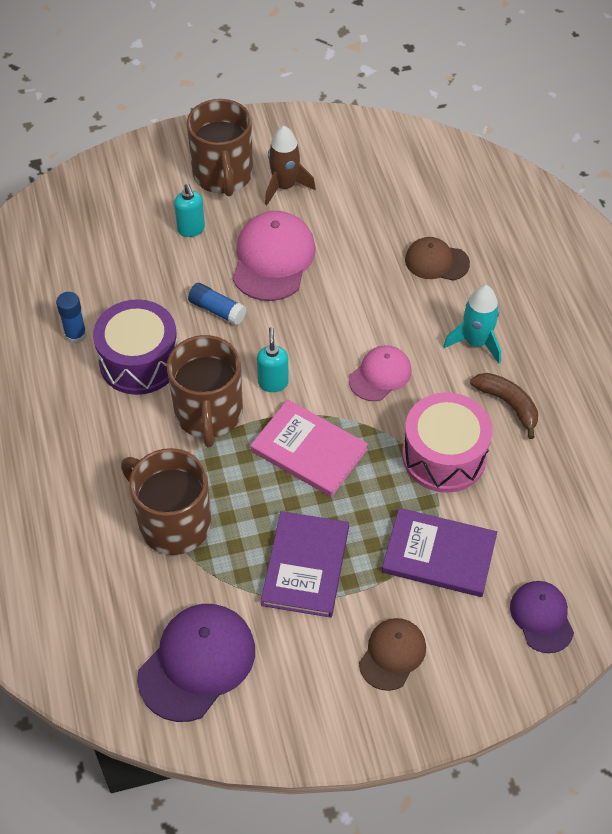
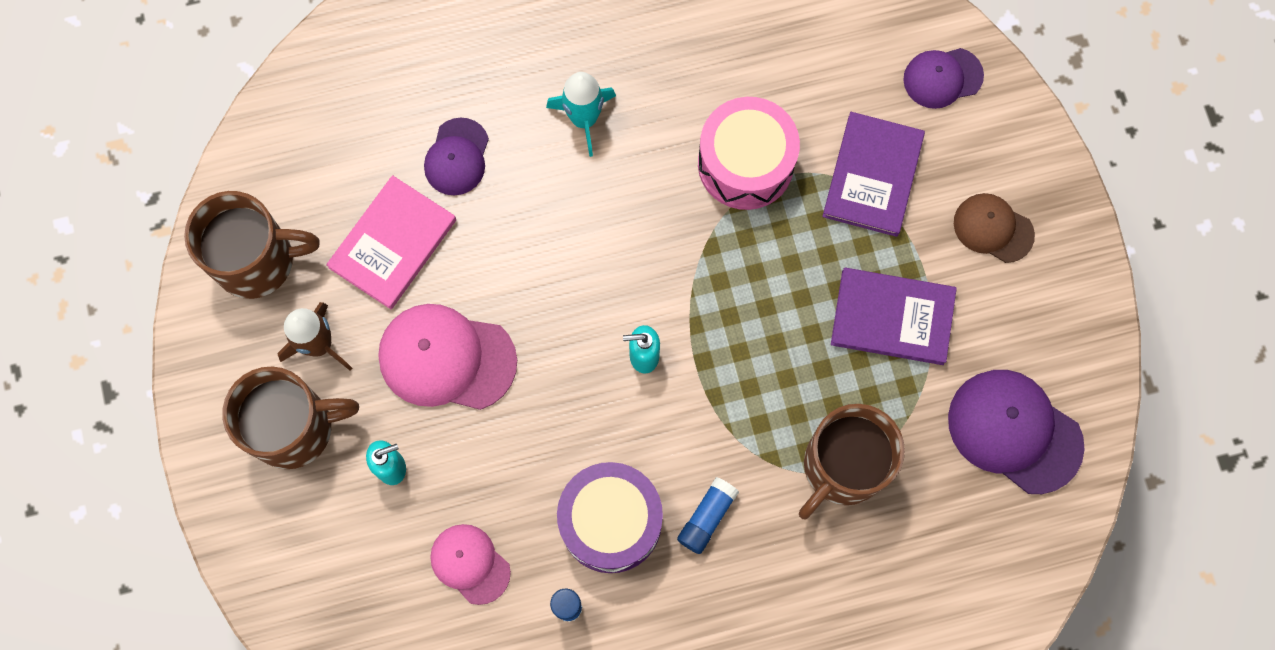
camera: 90 degrees left, 20 degrees up
(208, 414) = (690, 432): brown mug -> brown mug (257, 260)
(217, 310) = (530, 427): blue glue stick -> blue glue stick (707, 517)
(309, 450) = (740, 313): pink book -> pink book (393, 244)
(380, 375) = (632, 230): pink cap -> pink cap (470, 564)
(436, 261) = (457, 157): brown cap -> purple cap
(508, 404) = (674, 89): brown banana -> none

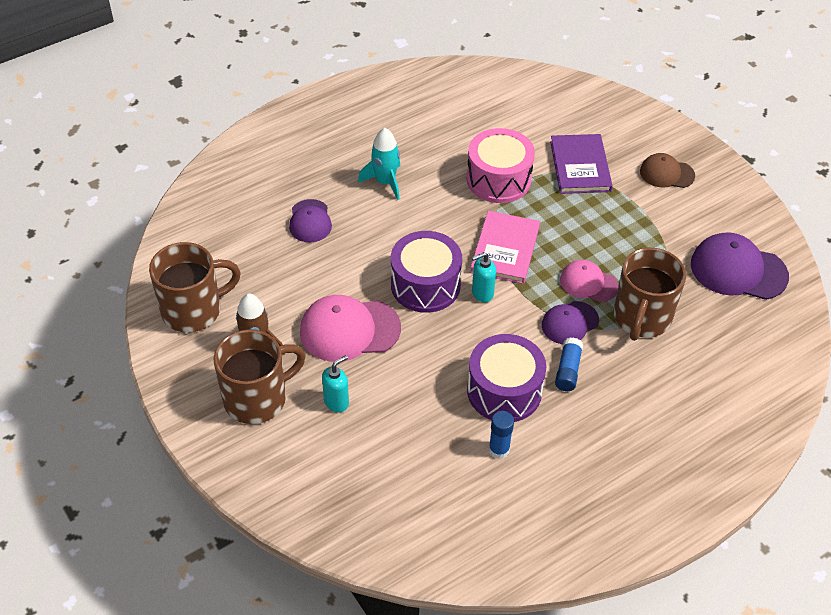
camera: 20 degrees left, 25 degrees down
(393, 244) = (285, 277): pink book -> pink book (505, 249)
(470, 564) = (417, 443): pink cap -> pink cap (588, 283)
(573, 317) = (425, 285): none -> purple drum
(892, 317) = (630, 232): purple book -> none
(942, 78) = (596, 111): purple cap -> purple cap (570, 323)

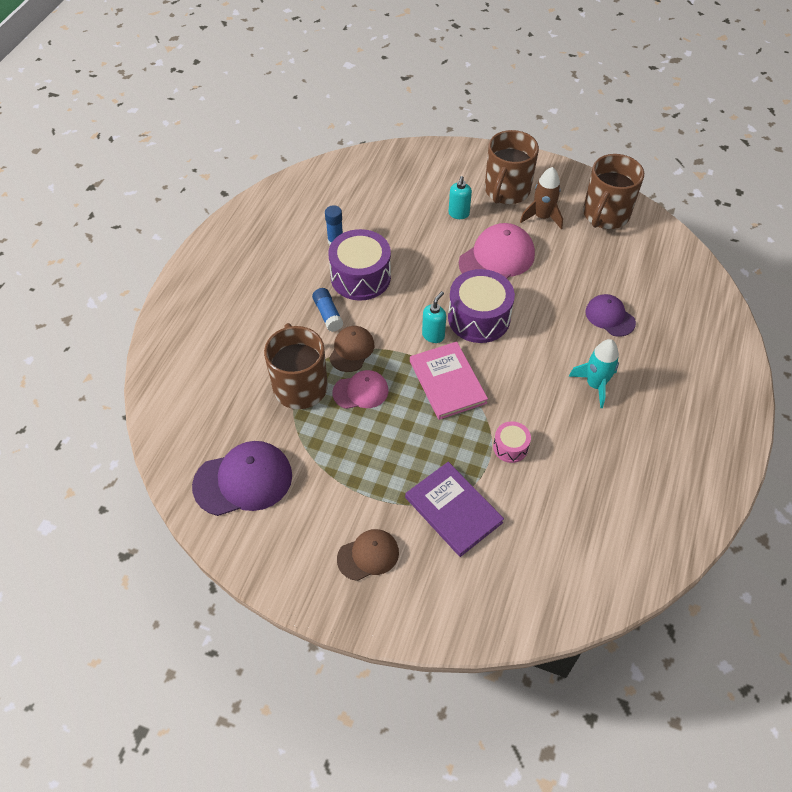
camera: 145 degrees right, 5 degrees up
(498, 179) = (510, 447): pink drum -> pink drum, size x0.51
(570, 323) = (351, 350): purple cap -> brown cap

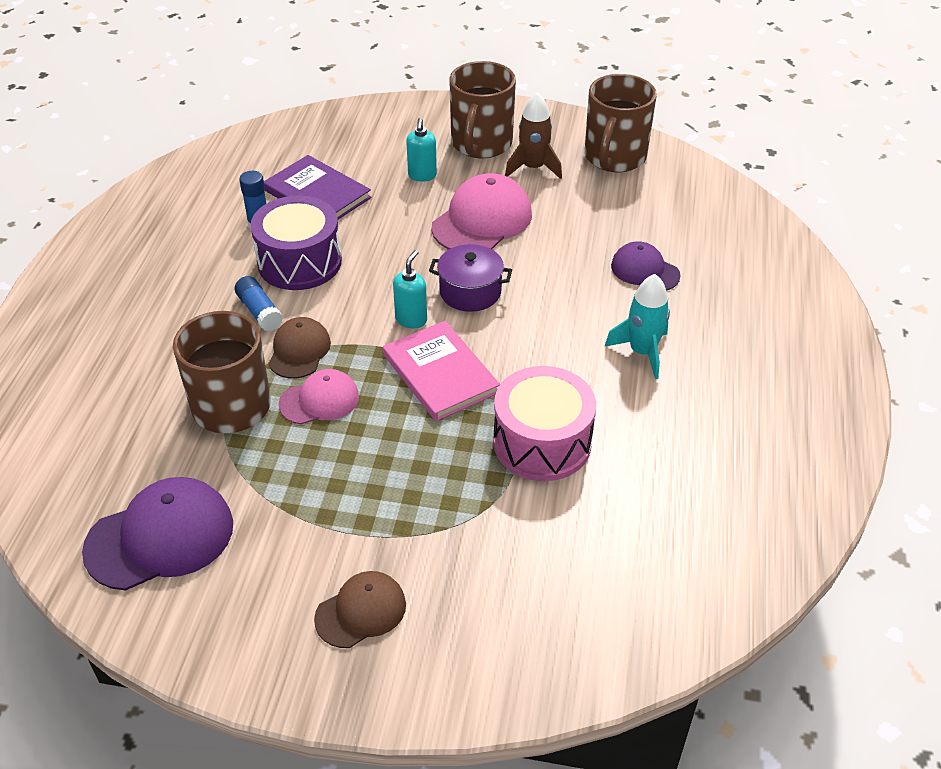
camera: 10 degrees left, 10 degrees down
(453, 510) = (476, 533): purple book -> purple book (317, 194)
(479, 318) = (470, 292): purple drum -> purple pot
(510, 447) = (542, 442): pink drum -> pink drum, size x1.97

